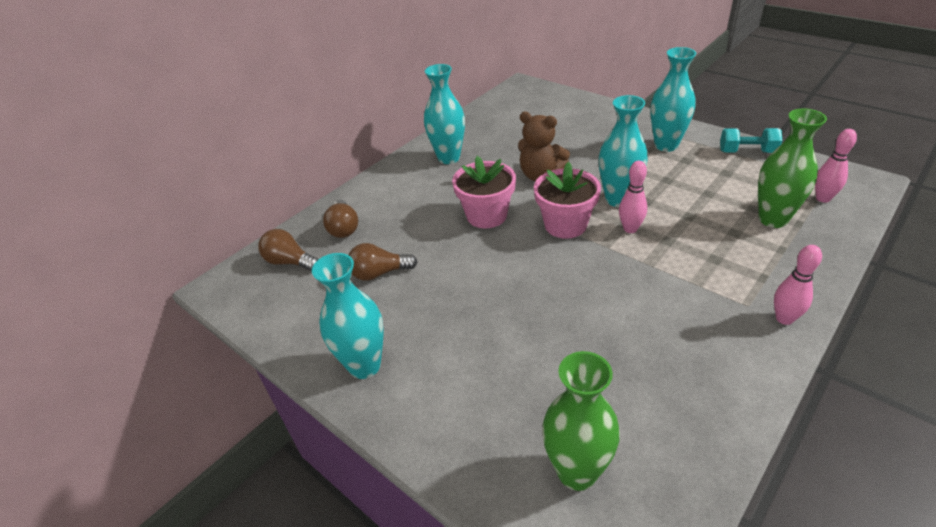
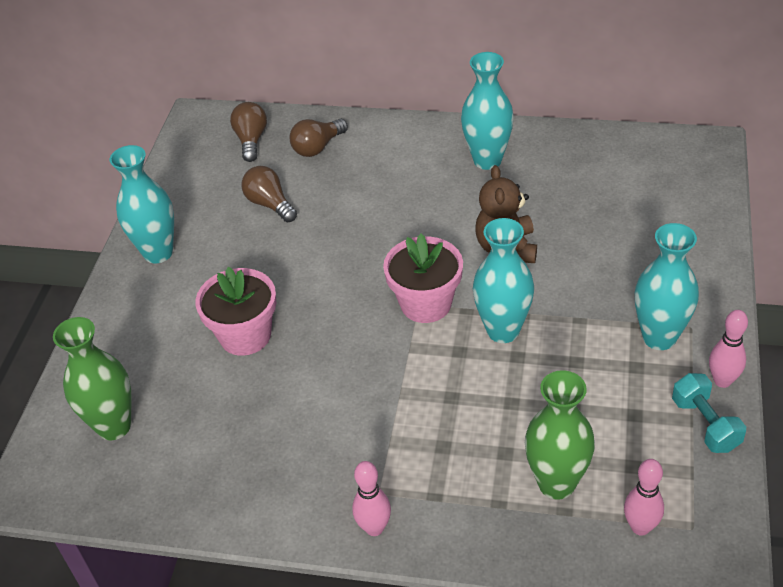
camera: 60 degrees right, 5 degrees up
(486, 215) = (402, 236): pink flower pot -> pink flower pot (245, 335)
(630, 229) = (452, 359): pink bowling pin -> pink bowling pin (722, 381)

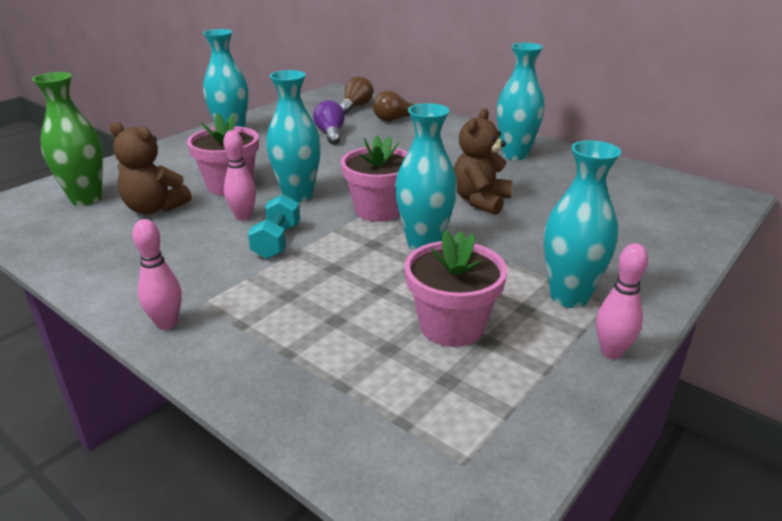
camera: 25 degrees right, 15 degrees down
(204, 405) = (154, 208): none -> brown teddy bear
(270, 204) = (330, 134): brown light bulb -> purple light bulb
(330, 319) = (298, 196): none -> turquoise vase
(556, 483) = (357, 361): green vase -> none
(596, 413) = (451, 326): none -> pink flower pot
(640, 527) = (405, 434): pink bowling pin -> pink bowling pin (243, 217)
(705, 424) = (561, 379): turquoise dumbbell -> turquoise dumbbell (277, 242)

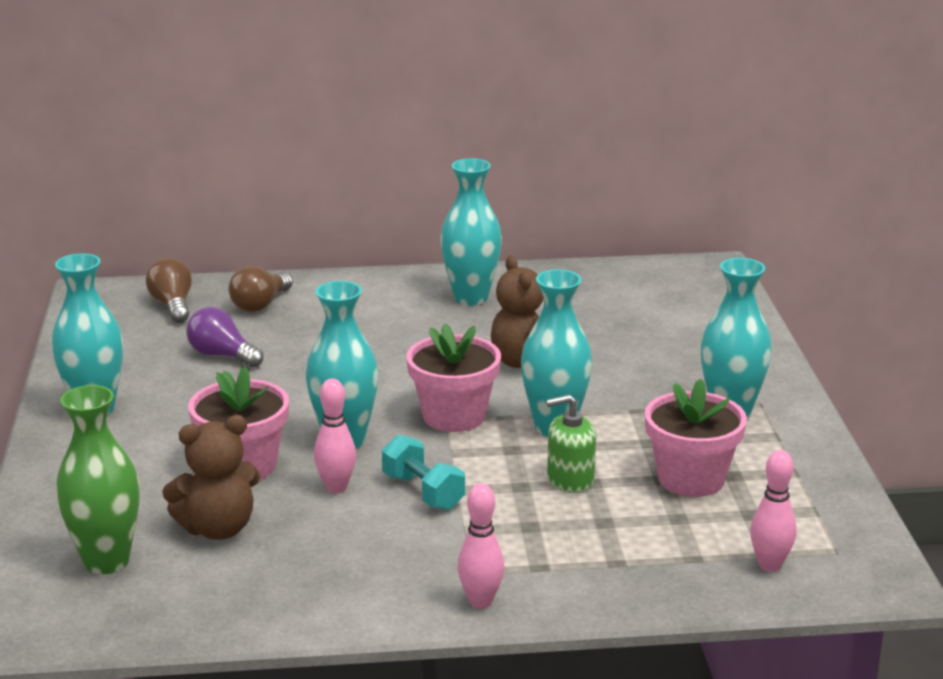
camera: 45 degrees left, 5 degrees down
(370, 280) = (570, 479): none -> green soap dispenser
(611, 352) = (813, 438): pink bowling pin -> pink bowling pin (769, 565)

